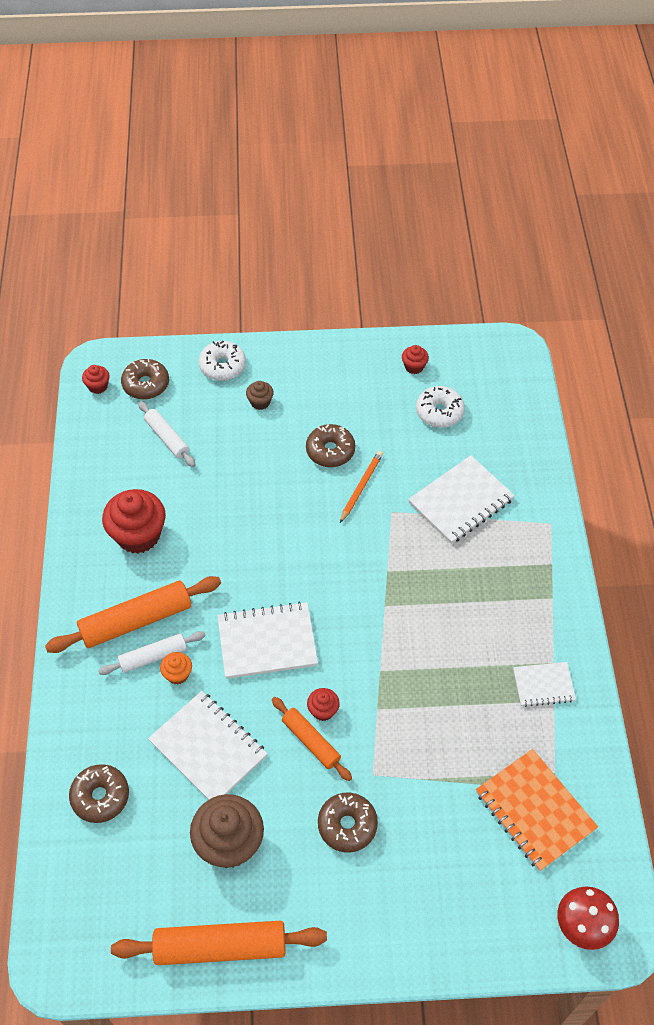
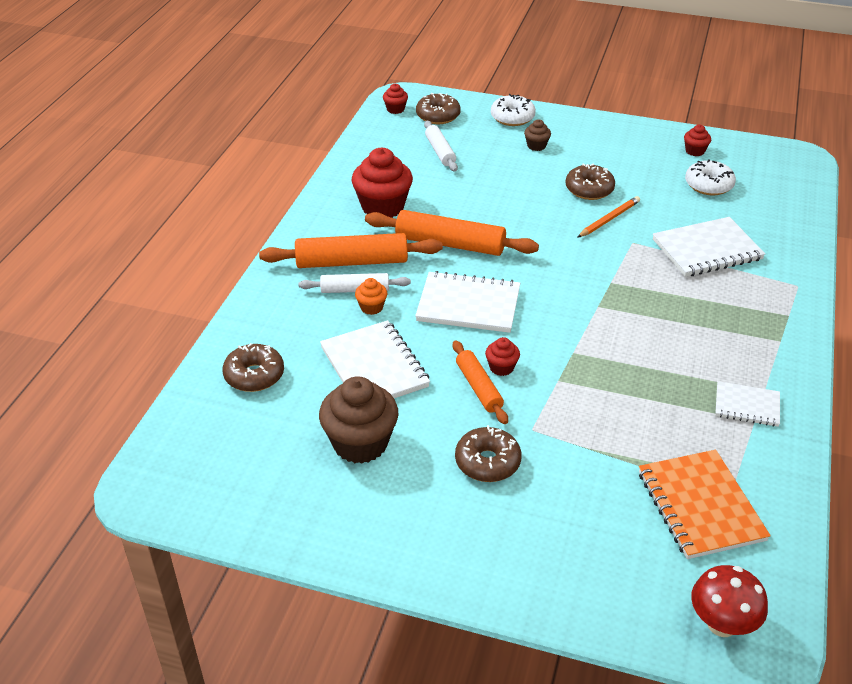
camera: 20 degrees right, 15 degrees down
(220, 947) = (311, 523): orange rolling pin -> orange rolling pin (450, 244)

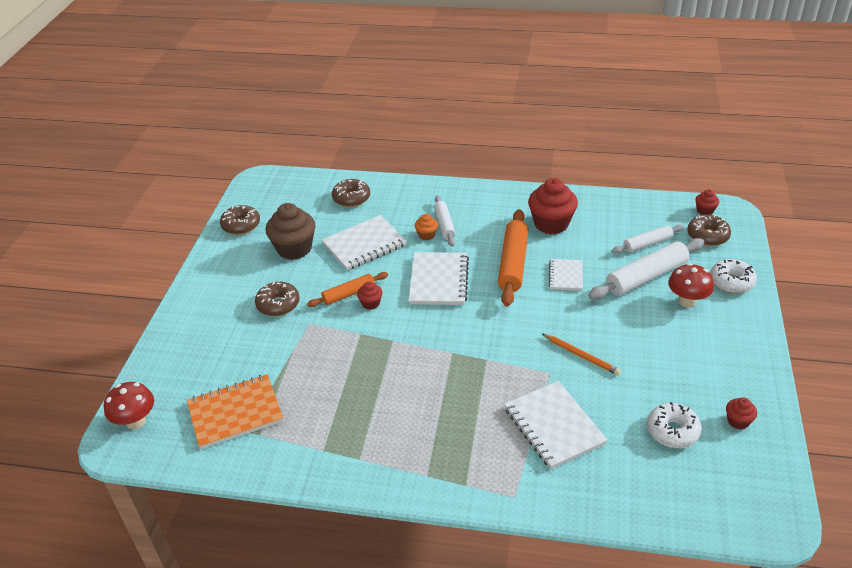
camera: 85 degrees right, 0 degrees up
(352, 262) = (476, 219): orange rolling pin -> none
(494, 161) = (646, 276): none -> white rolling pin
(536, 146) = (687, 301): brown cupcake -> red mushroom
(589, 189) = (626, 340): brown donut -> brown donut (241, 225)
(747, 406) = (340, 446): white notebook -> white notebook (565, 276)

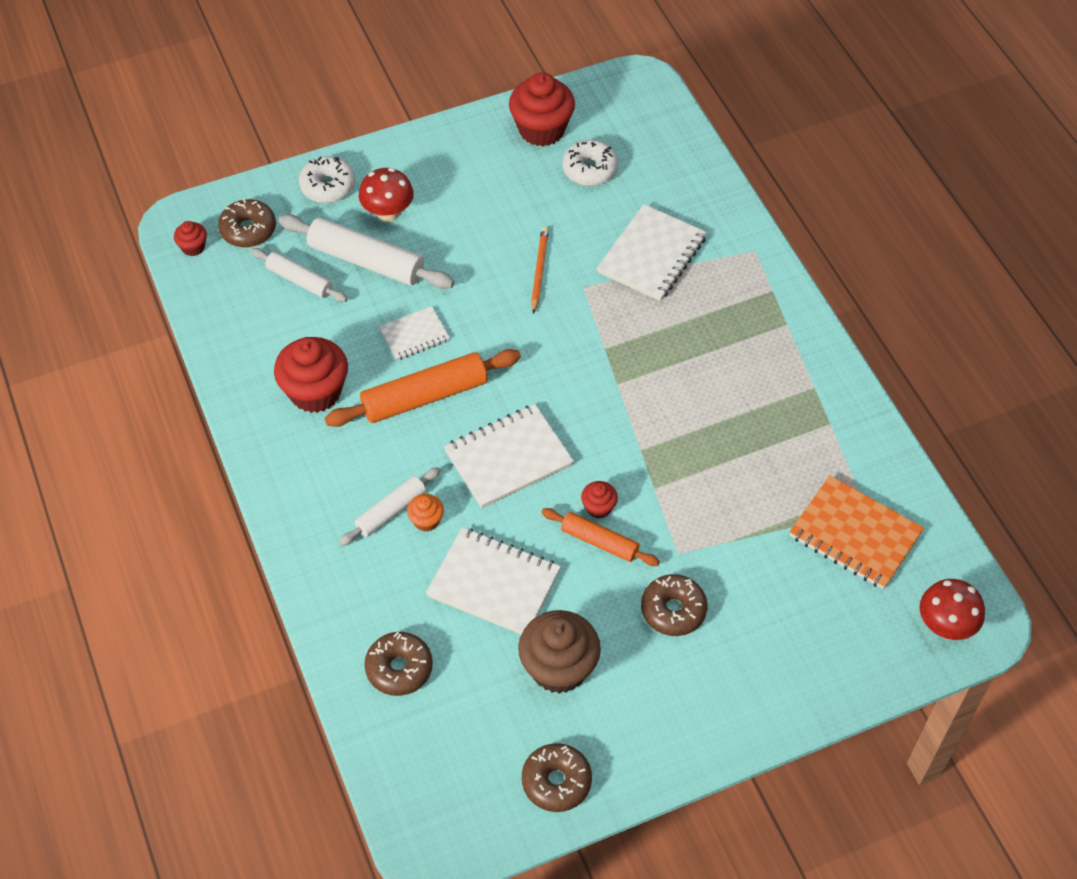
camera: 125 degrees left, 15 degrees up
(738, 421) = (541, 129): red cupcake -> red cupcake, size x2.09

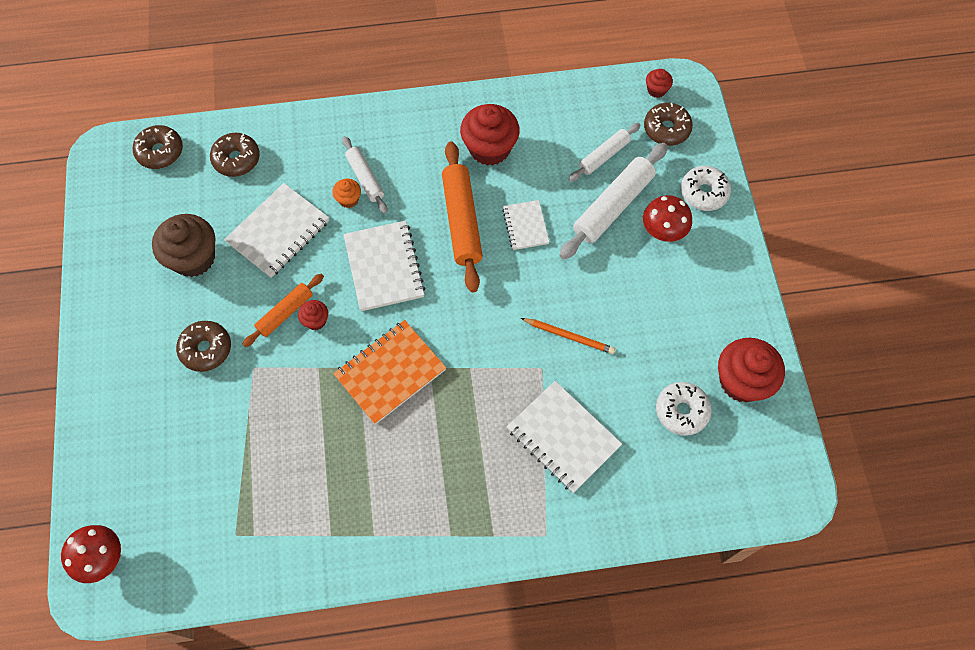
camera: 105 degrees right, 10 degrees up
(556, 781) = (111, 235): brown donut -> brown donut (160, 152)
(855, 535) = (214, 515): orange notebook -> orange notebook (390, 372)

